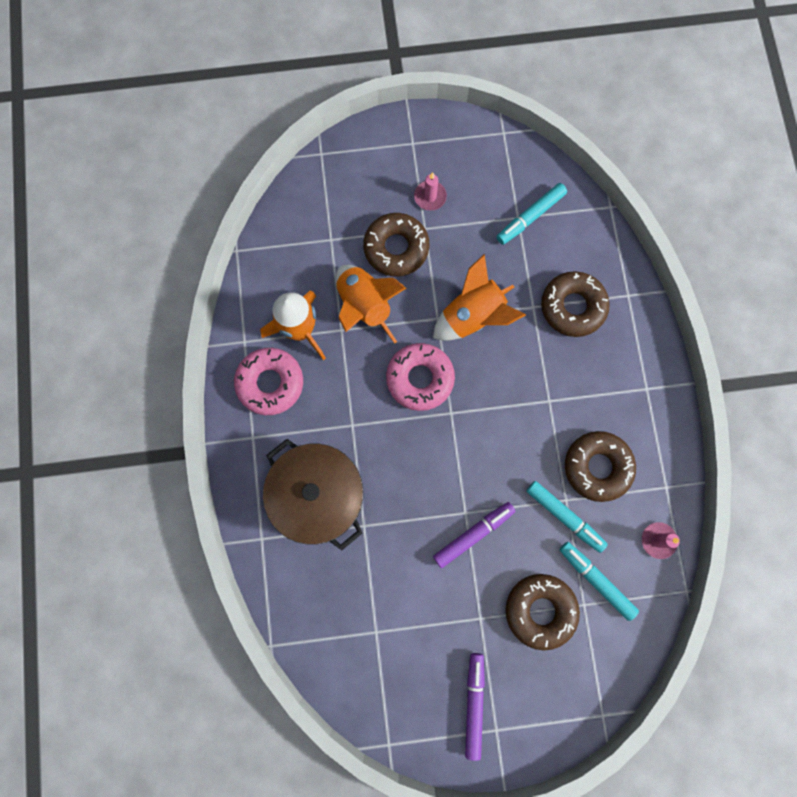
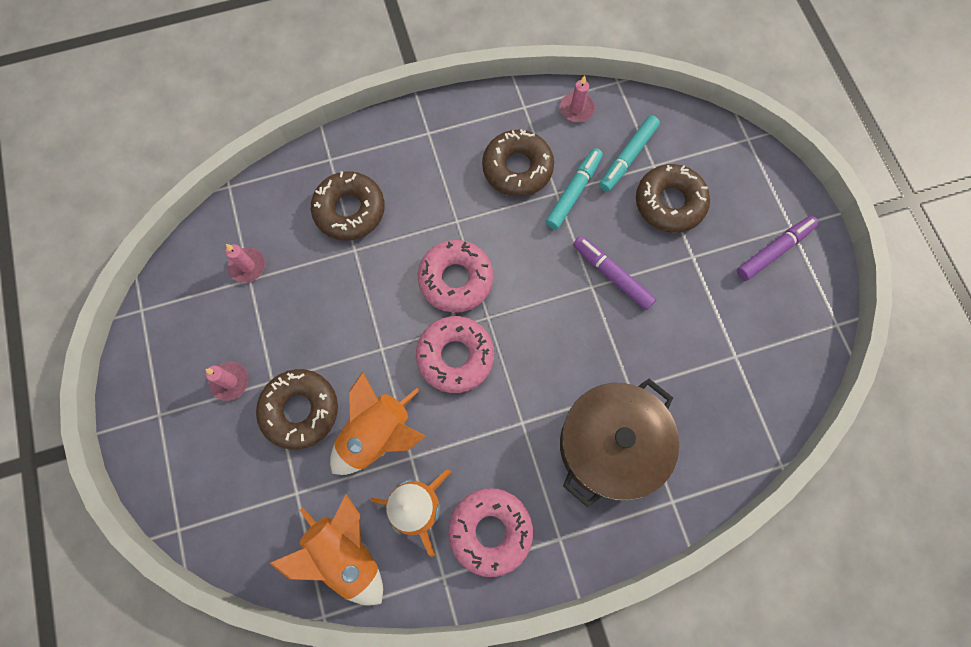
camera: 100 degrees left, 5 degrees down
(473, 316) = (374, 310): orange rocket -> orange rocket (346, 553)
(474, 704) = (774, 251): purple marker -> purple marker turned 150 degrees clockwise
(491, 390) = (456, 279): none -> pink donut
(530, 217) = (247, 266): turquoise marker -> pink candle

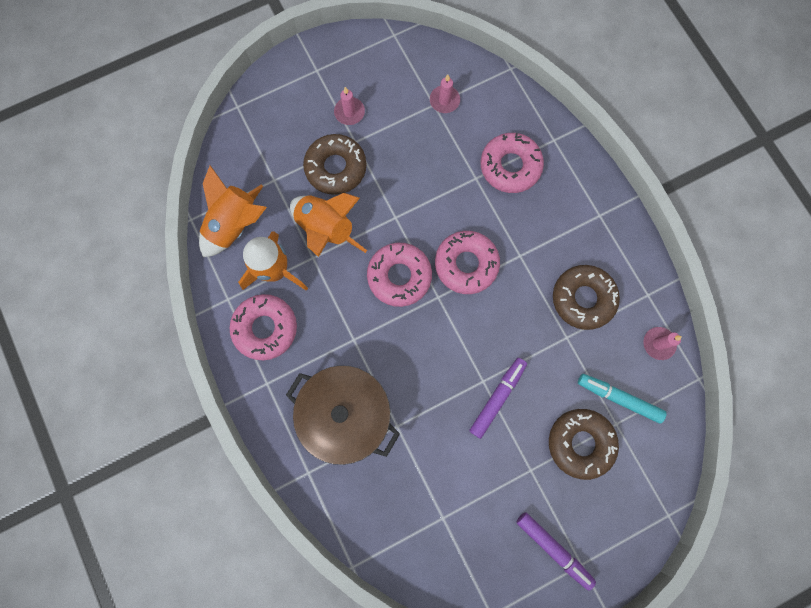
camera: 80 degrees right, 5 degrees up
(349, 210) = (510, 166): brown donut -> pink donut
(573, 192) = (571, 352): turquoise marker -> none

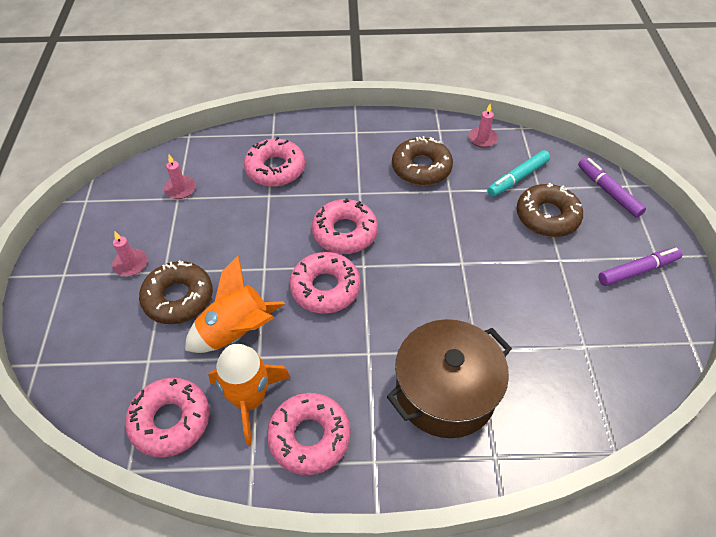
camera: 65 degrees left, 25 degrees down
(236, 225) = (170, 421): orange rocket -> pink donut
(497, 398) = (482, 258): purple marker -> purple marker (608, 191)

